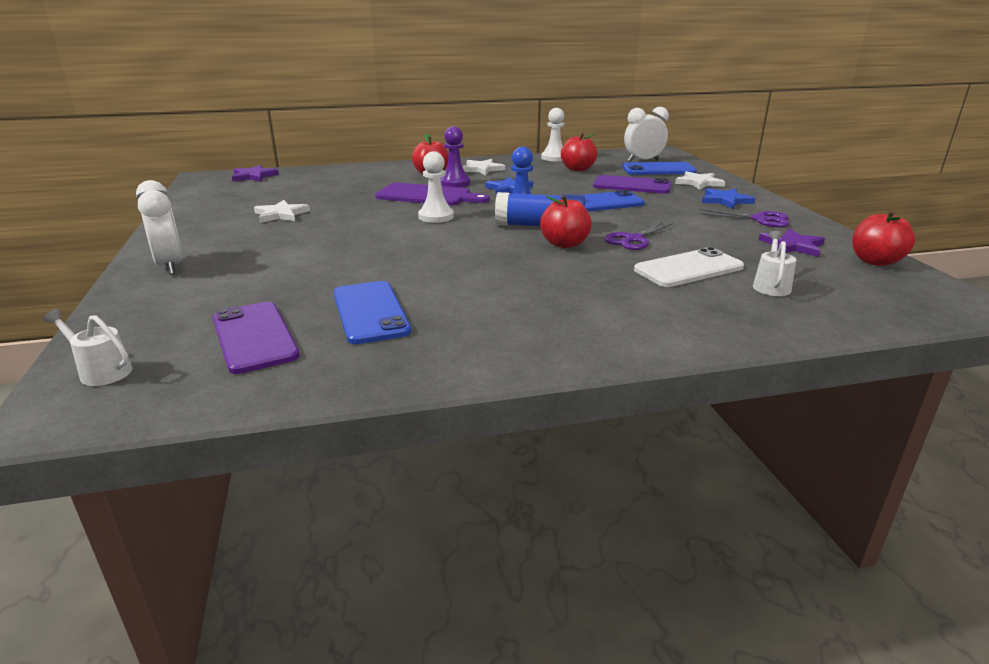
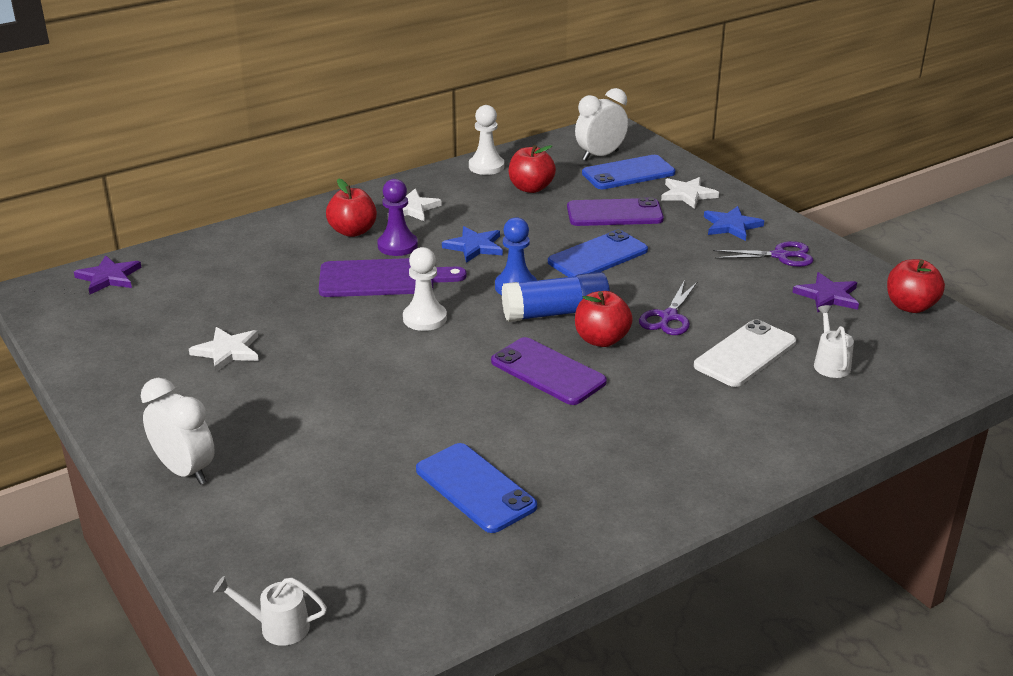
camera: 20 degrees left, 5 degrees up
(254, 337) = (387, 548): purple phone -> purple phone (548, 372)

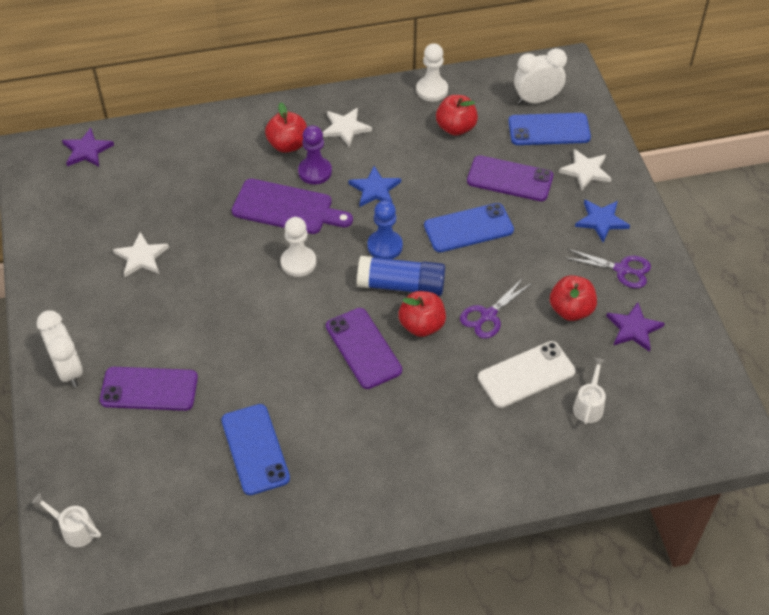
camera: 20 degrees right, 20 degrees up
(304, 464) = (149, 389): none -> purple phone
(910, 306) = (696, 361): red apple -> red apple (571, 310)

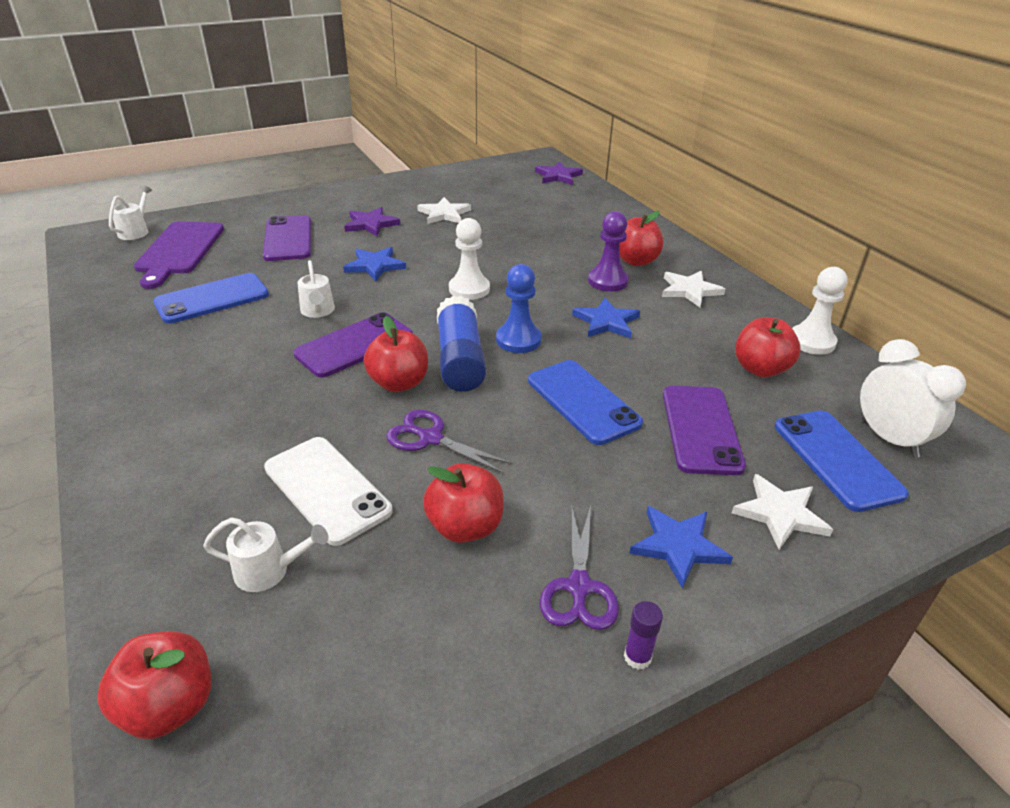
camera: 75 degrees right, 15 degrees down
(68, 370) = (307, 204): white clock -> none
(233, 323) = (375, 266): none -> blue star
(287, 208) = (544, 272): purple cutting board -> purple cutting board (179, 251)
(303, 370) = (318, 311): none -> white watering can
(633, 329) = (445, 618): purple star -> purple star (371, 224)
(666, 258) = (637, 657): none -> purple glue stick
(670, 447) = (169, 706): none -> red apple

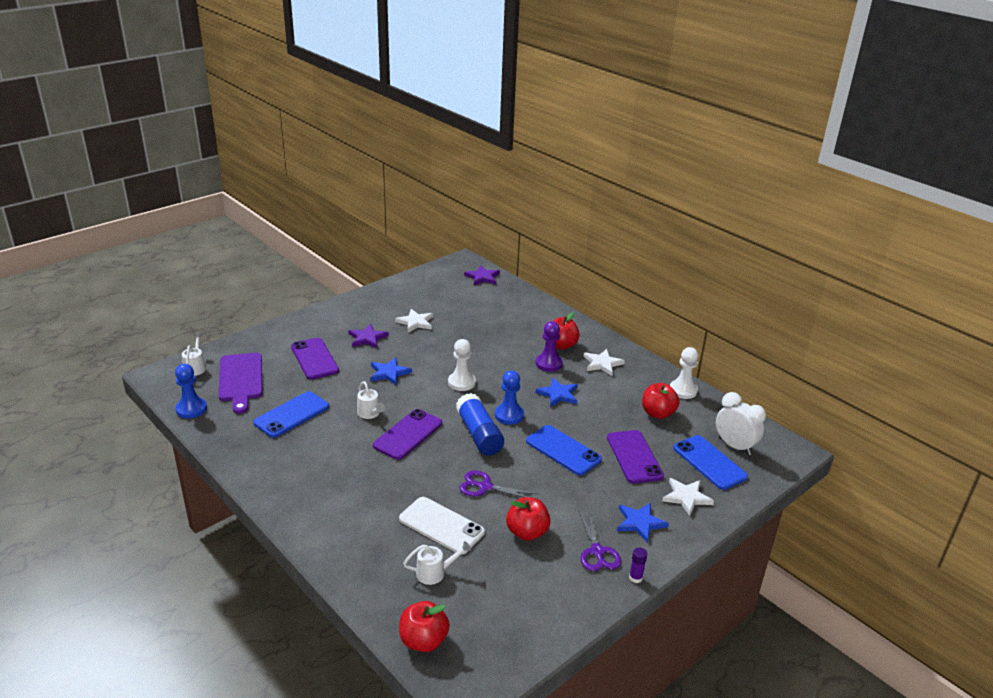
camera: 15 degrees left, 5 degrees down
(91, 276) = (191, 409): none -> blue pawn
(399, 383) = (449, 455): red apple -> none

